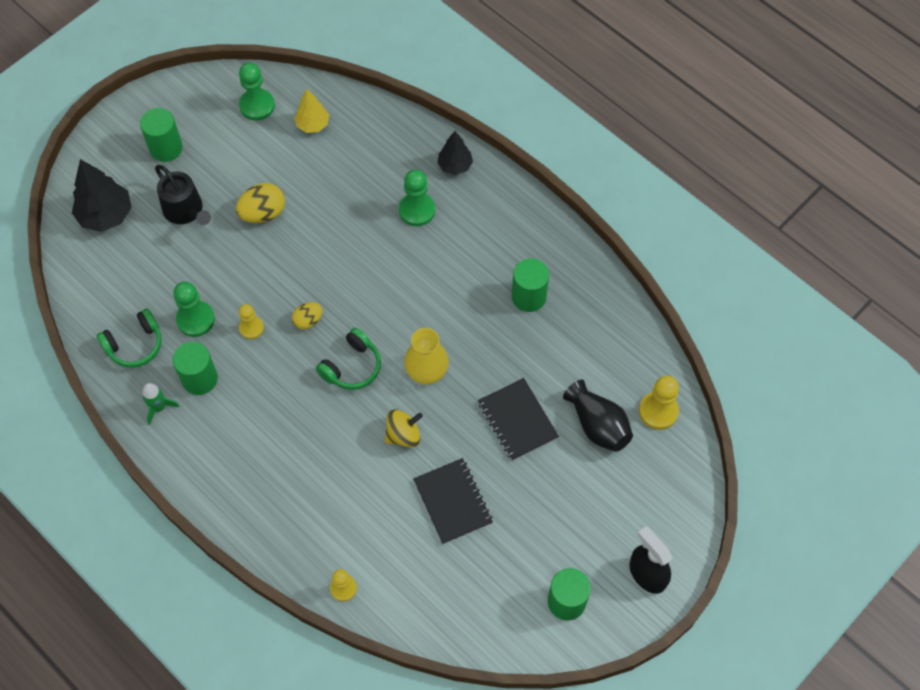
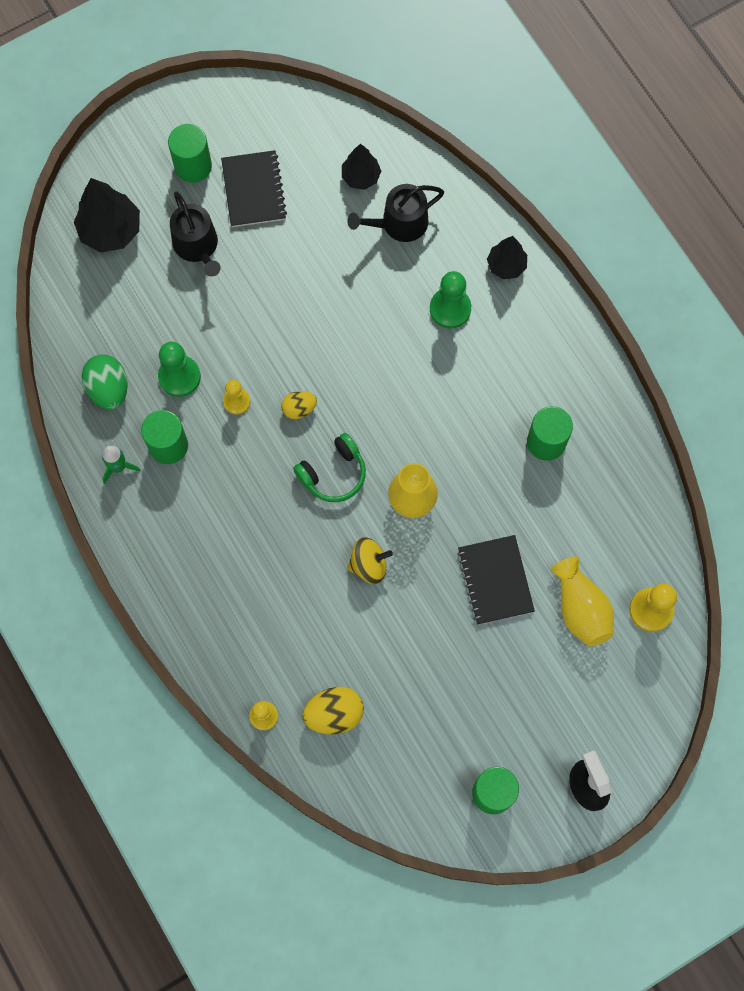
camera: 15 degrees right, 10 degrees up
(134, 344) = (108, 389): green headphones -> green egg
(257, 105) = (305, 138): green pawn -> none
(263, 213) = (280, 270): yellow egg -> yellow egg (334, 714)
(312, 124) = (360, 177): yellow tree -> black tree
(355, 153) = (399, 223): none -> black watering can
(453, 502) = (402, 653): black notebook -> black notebook (254, 190)
(598, 425) = (580, 608): black vase -> yellow vase

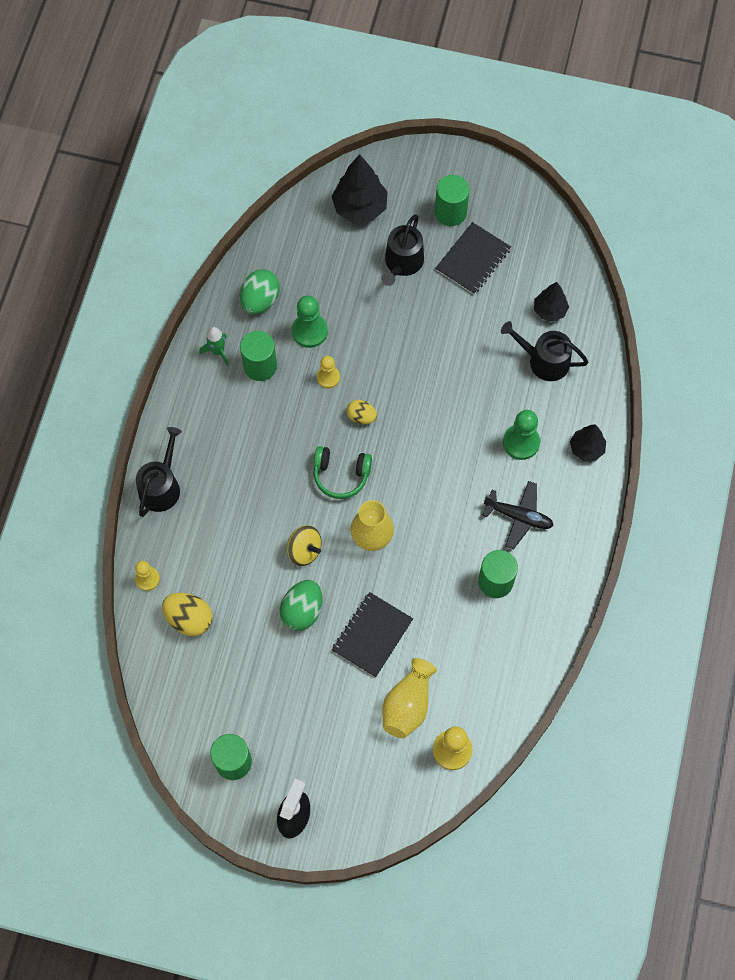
camera: 45 degrees right, 5 degrees down
(192, 627) = (161, 486): none -> black watering can
(419, 616) = (302, 610): none -> green egg
(510, 372) = (518, 516): none -> black plane

